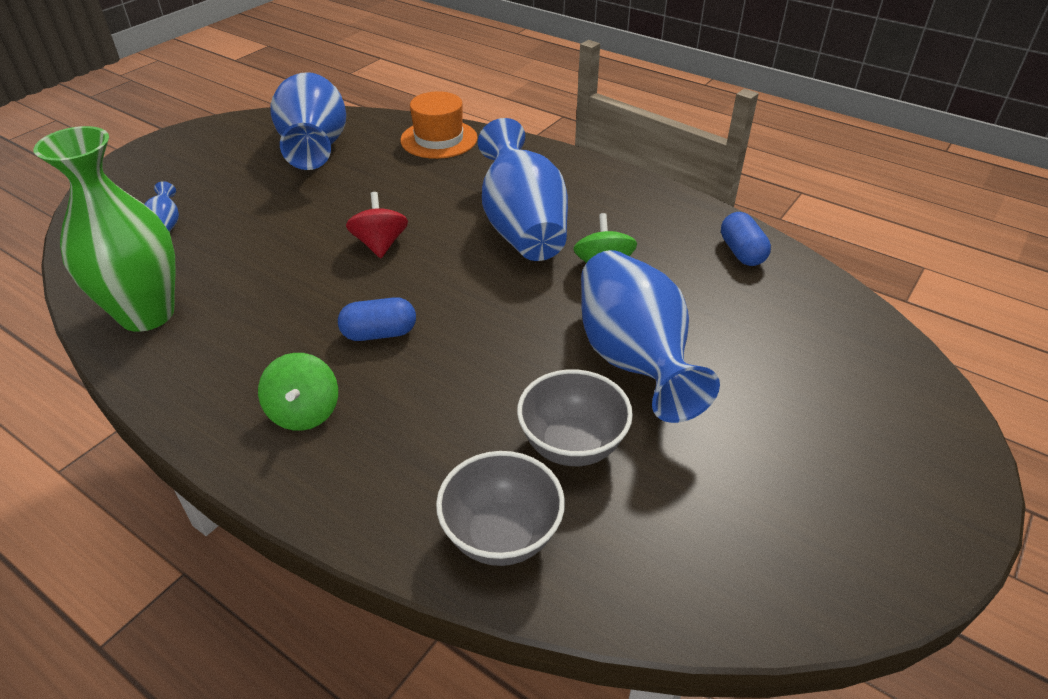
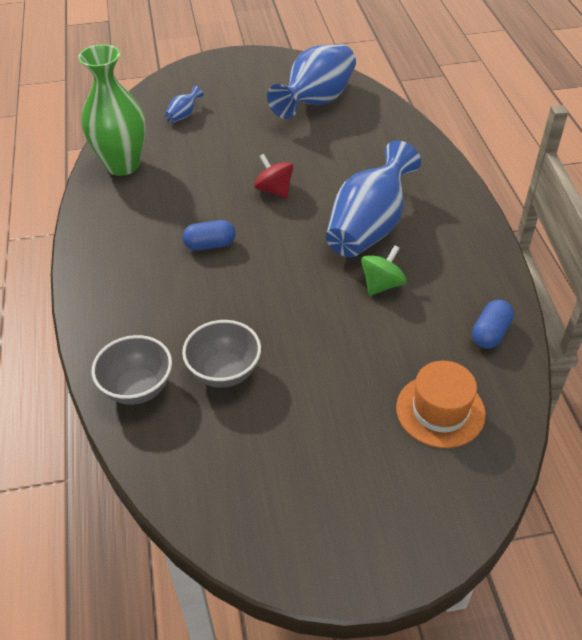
camera: 45 degrees right, 5 degrees up
(304, 412) = (129, 264): green spinning top -> none
(379, 333) = (210, 245): blue capsule -> blue capsule turned 45 degrees counterclockwise
(380, 244) = (274, 190): red spinning top -> red spinning top turned 75 degrees counterclockwise
(439, 139) = (398, 134): orange hat -> orange hat (440, 410)
(633, 359) = (319, 351): blue vase -> none

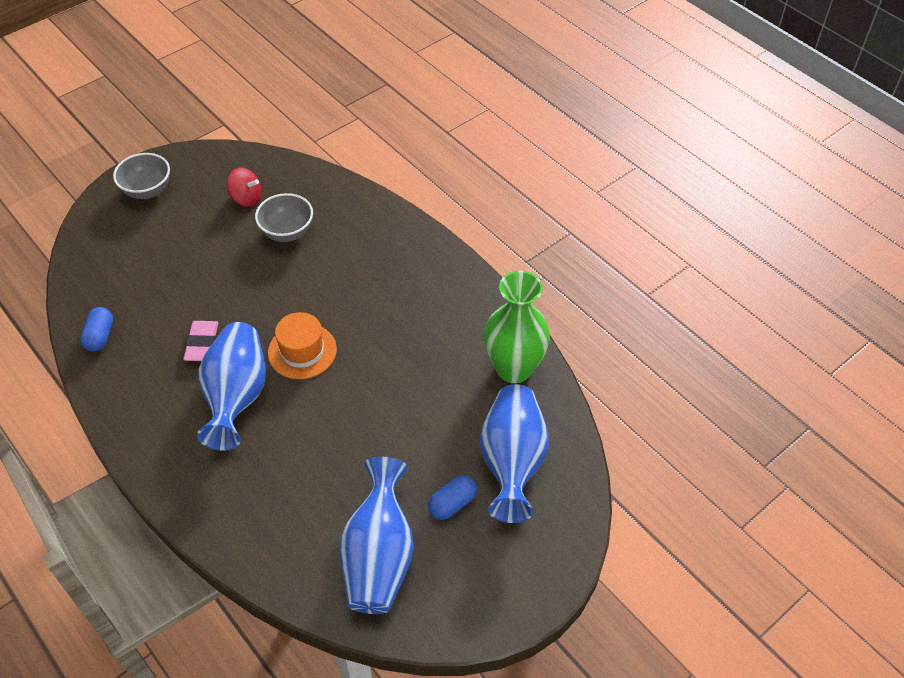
camera: 150 degrees right, 5 degrees up
(137, 388) = (338, 201): grey bowl -> grey bowl (147, 191)
(184, 115) = (512, 462): blue vase -> blue vase, size x2.48
(210, 245) = (367, 321): blue capsule -> blue capsule (452, 504)
(274, 190) = (348, 402): red spinning top -> red spinning top (246, 198)
(382, 284) = (202, 343): green spinning top -> pink eraser
(440, 410) = (125, 266): orange hat -> orange hat (302, 351)

